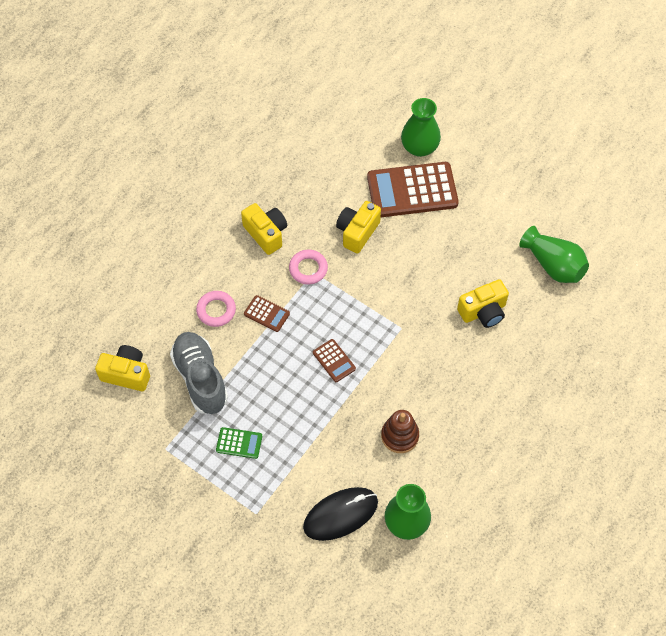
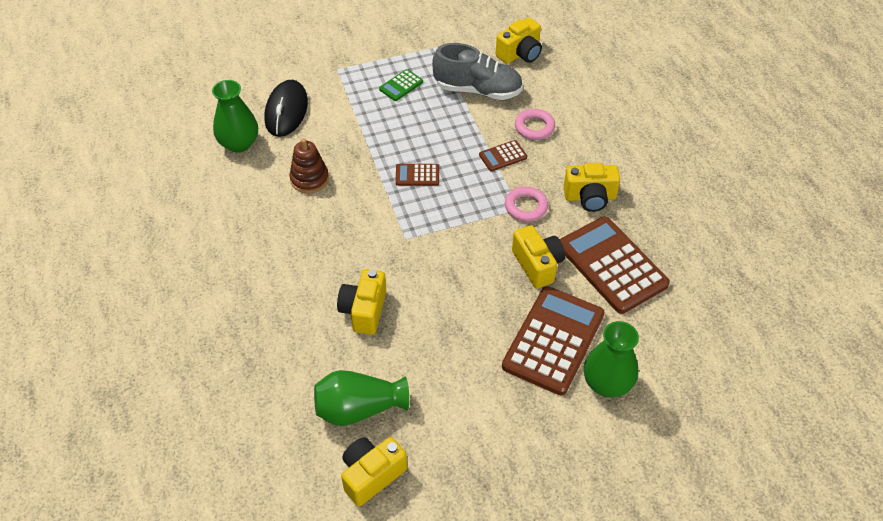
camera: 125 degrees right, 10 degrees down
(321, 189) = (612, 265): none -> brown calculator
(586, 230) = (371, 475): none -> yellow camera

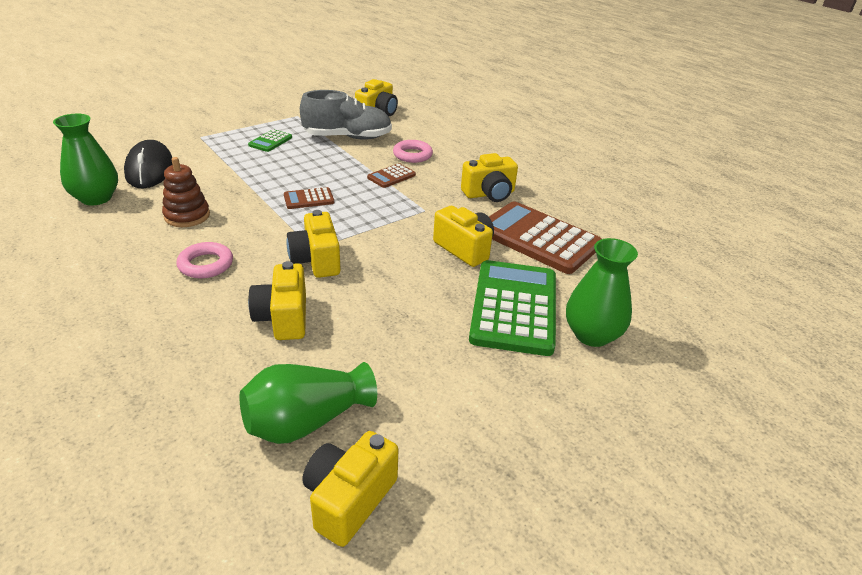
camera: 20 degrees left, 15 degrees down
(404, 253) = (316, 260): none -> yellow camera
(526, 207) = (431, 208): pink ring -> pink ring (206, 264)
(553, 340) = (514, 307): brown calculator -> green calculator

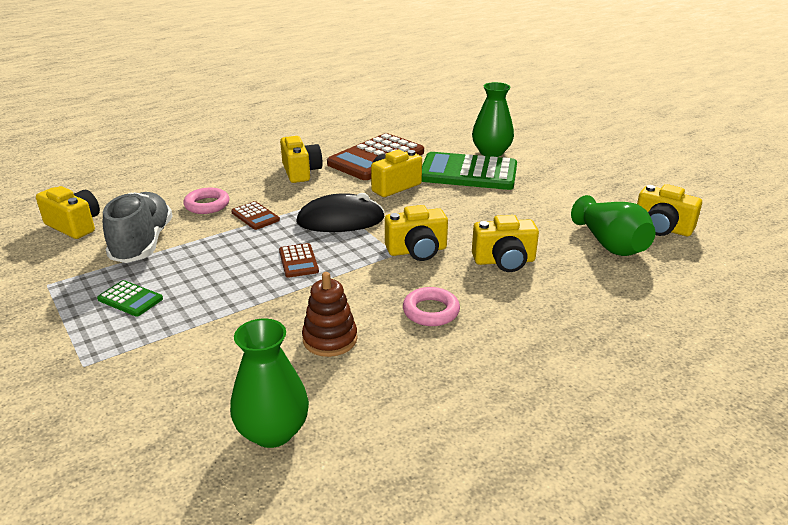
camera: 85 degrees left, 5 degrees down
(149, 169) = (188, 397): black mouse -> black mouse (340, 220)

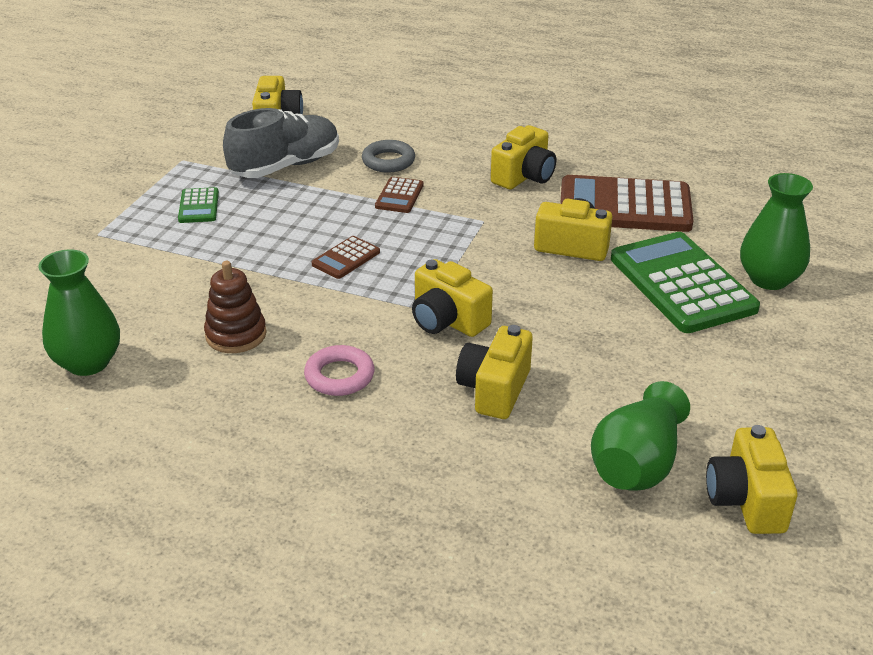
camera: 55 degrees right, 5 degrees up
(207, 205) = (388, 161): pink ring -> grey ring
(340, 220) = (452, 247): black mouse -> none
(504, 261) = (494, 390): yellow camera -> yellow camera turned 60 degrees clockwise

